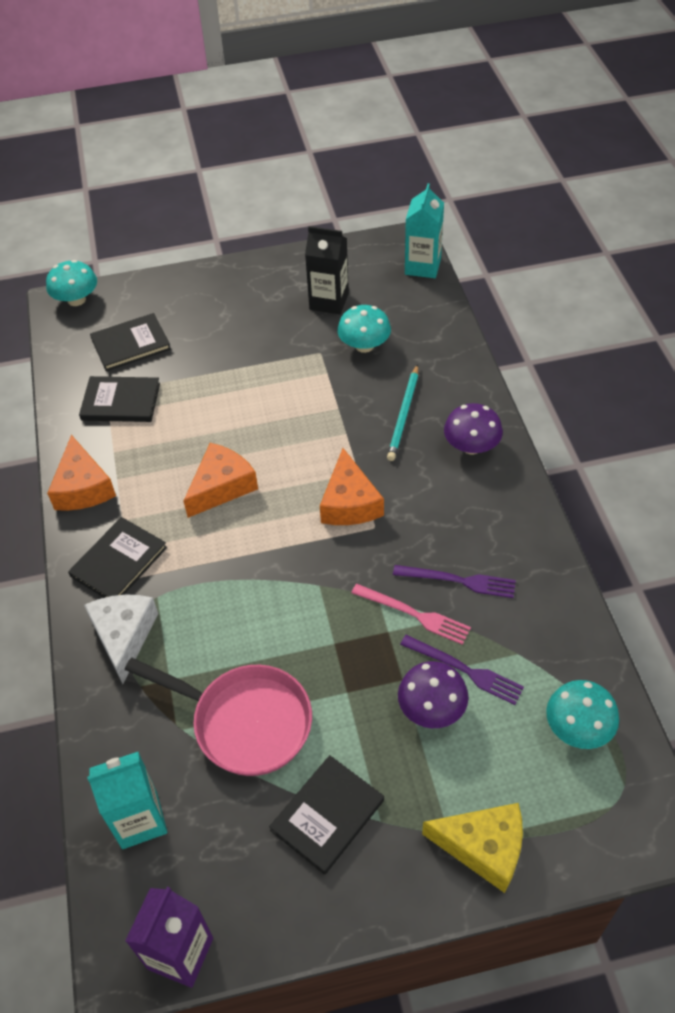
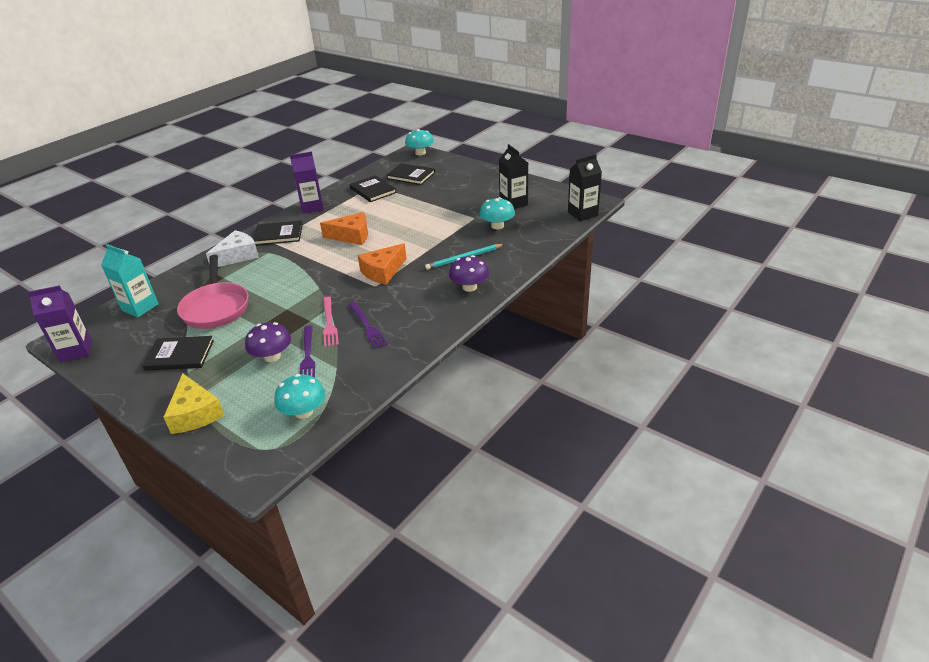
camera: 50 degrees right, 15 degrees down
(83, 487) = (312, 207): orange cheese -> purple carton
(422, 266) = (582, 214): turquoise carton -> black carton

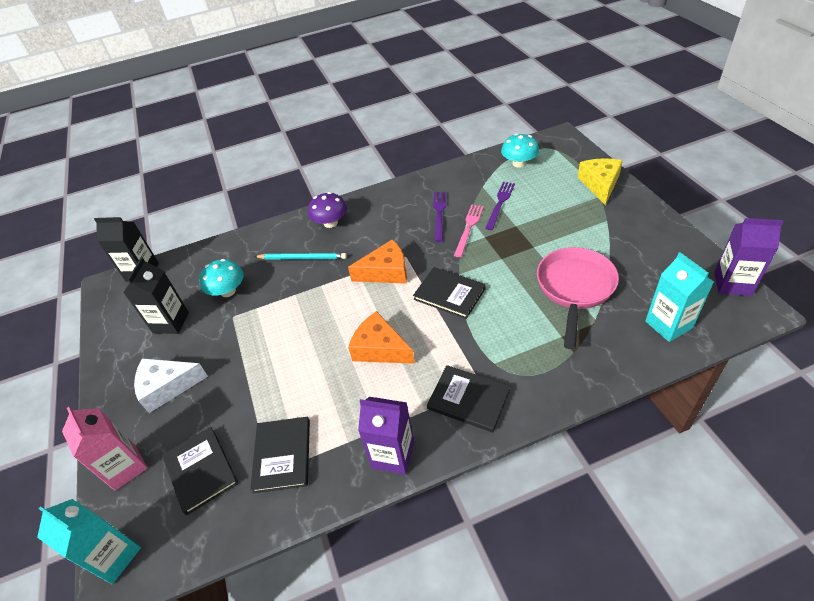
camera: 145 degrees left, 10 degrees up
(179, 355) = (615, 241): black book -> black book (449, 294)
(237, 256) = (536, 375): white cheese -> white cheese (167, 387)
(272, 356) = (529, 212): purple mushroom -> none
(420, 153) = (114, 556): turquoise mushroom -> turquoise carton
(452, 165) = (125, 467): none -> pink carton

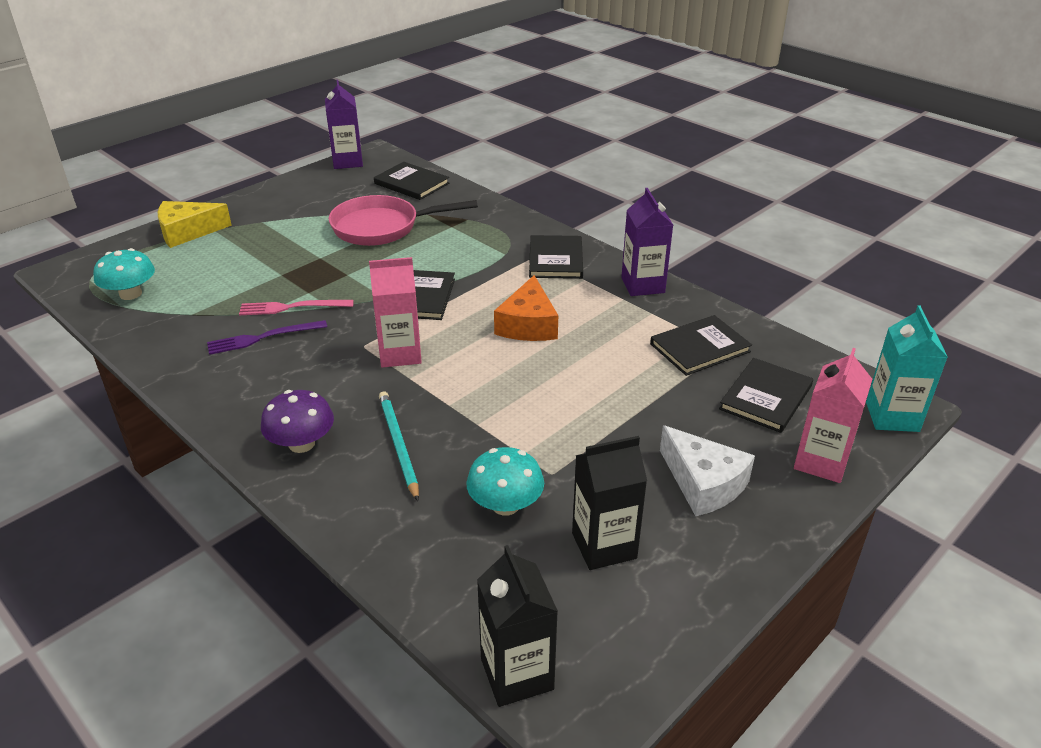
camera: 120 degrees left, 10 degrees down
(386, 272) = (400, 354): orange cheese -> pink carton
(500, 203) = (233, 293): purple fork -> none
(668, 325) = (411, 183): turquoise carton -> black book

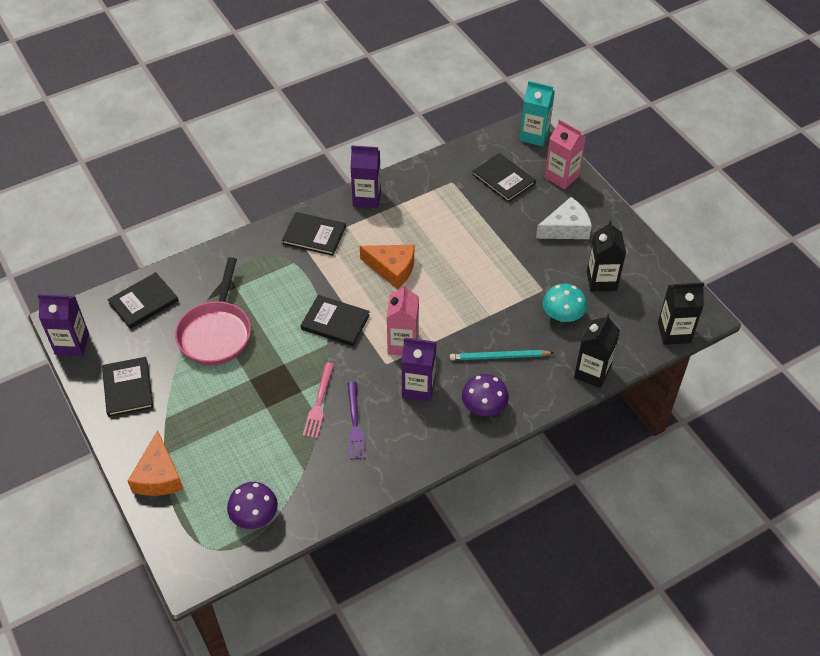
camera: 75 degrees left, 15 degrees up
(130, 294) = (254, 516): turquoise mushroom -> purple mushroom
(188, 232) = (159, 476): yellow cheese -> orange cheese
(327, 378) = (418, 388): none -> purple carton
(390, 559) = (592, 372): none -> black carton
(699, 348) = (447, 192): black book -> black book (128, 388)

